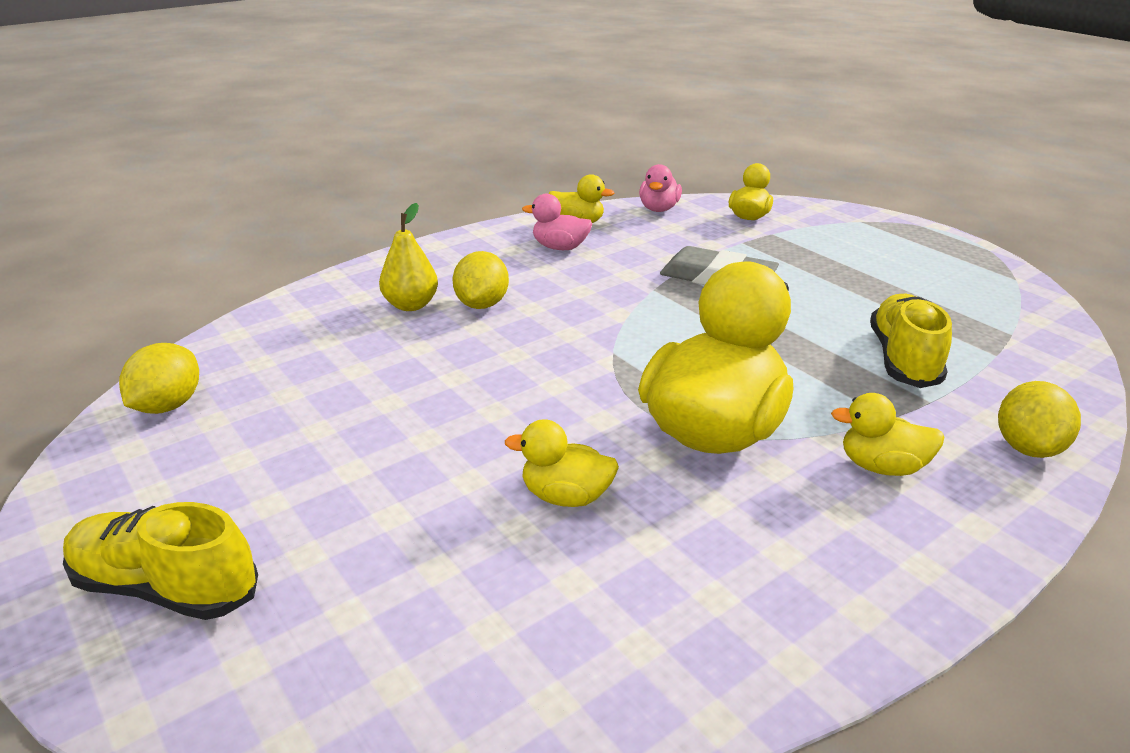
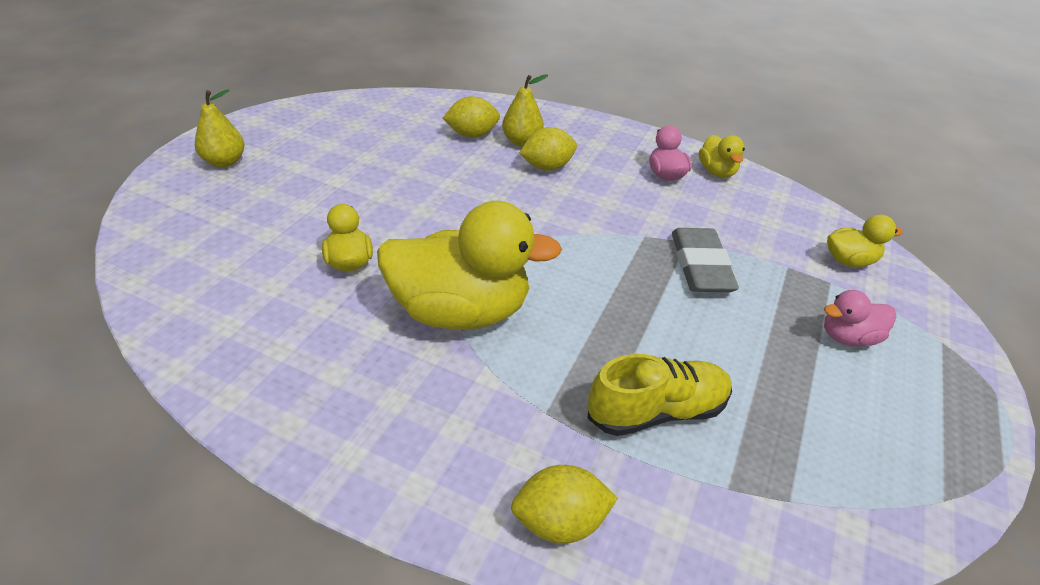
camera: 60 degrees right, 10 degrees up
(166, 587) = (225, 162): yellow shoe -> yellow pear
(168, 406) = (360, 108): yellow lemon -> yellow lemon (472, 135)
(659, 209) = (797, 205): pink duck -> pink duck (848, 337)
(882, 467) = (467, 415): yellow duck -> none

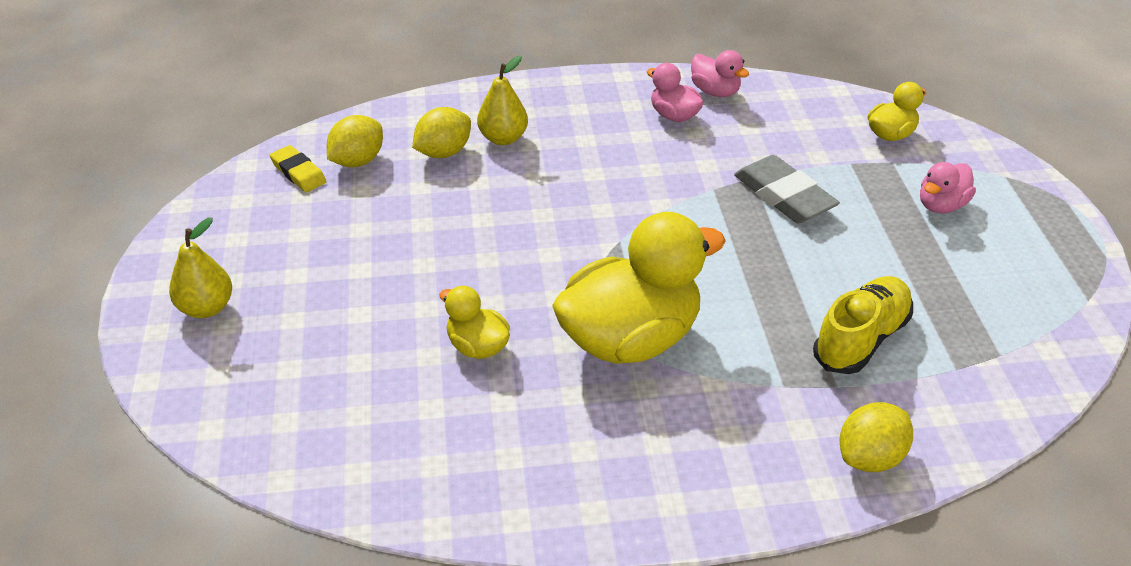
camera: 30 degrees left, 0 degrees up
(370, 111) = (298, 172): none -> yellow eraser
(547, 167) = (557, 156): yellow lemon -> yellow lemon (357, 161)
(717, 172) = (715, 92): yellow duck -> pink duck

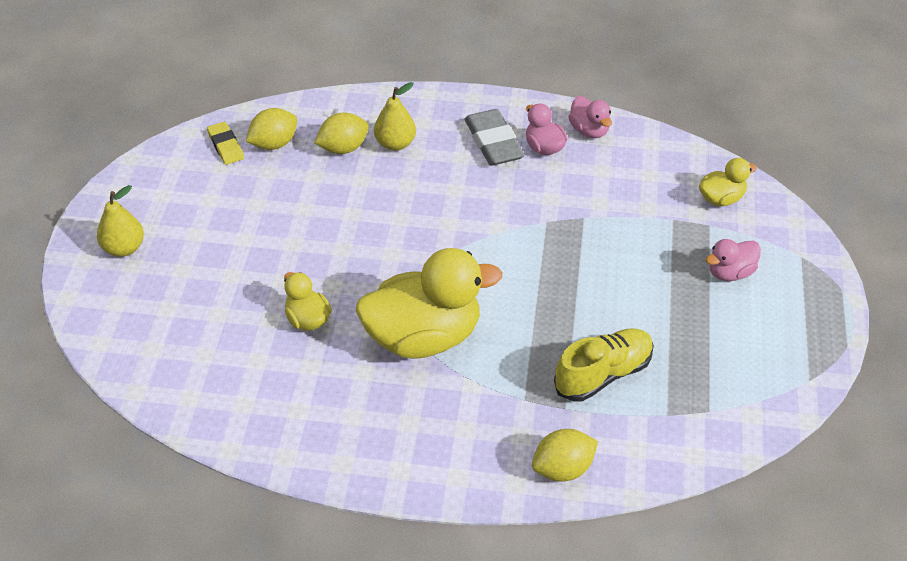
camera: 15 degrees right, 5 degrees up
(784, 196) = (601, 239): grey eraser -> grey eraser (493, 142)

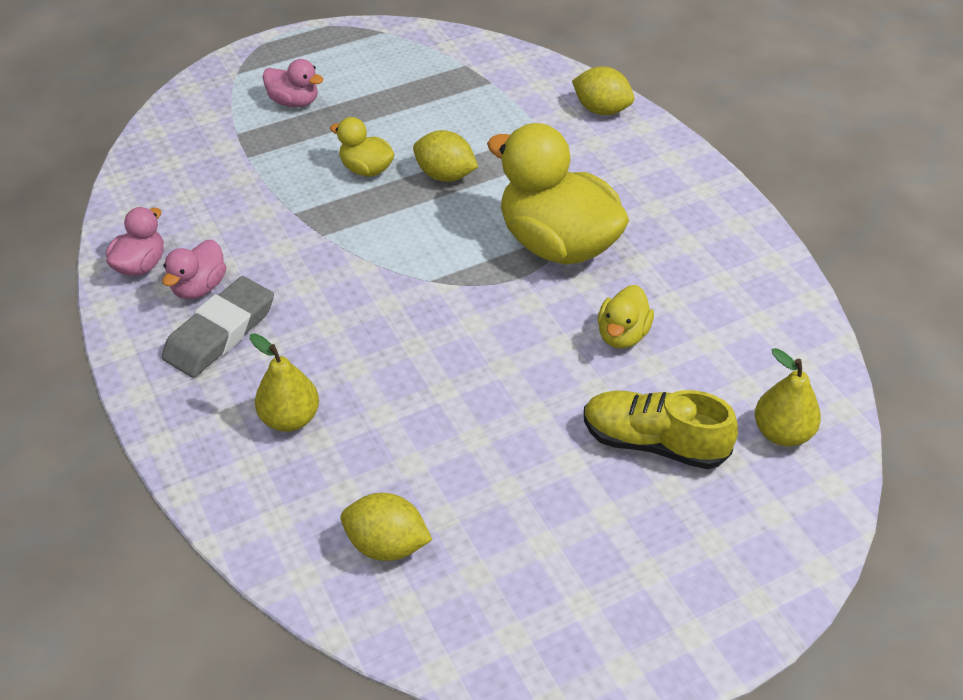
camera: 125 degrees left, 0 degrees up
(124, 248) = (700, 571): yellow pear -> yellow pear (782, 433)
(226, 146) = (434, 599): yellow eraser -> none
(343, 148) = (338, 465): yellow lemon -> yellow lemon (445, 175)
(603, 374) = (485, 126): yellow shoe -> yellow shoe (654, 443)
(721, 199) = (191, 138): yellow duck -> yellow duck (366, 169)

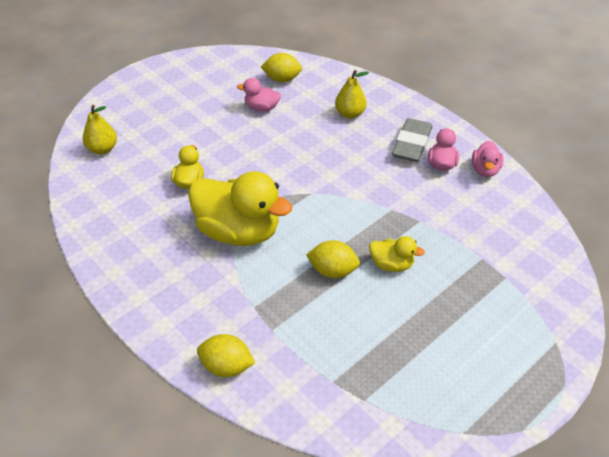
camera: 165 degrees right, 0 degrees up
(294, 102) = (485, 318): pink duck -> pink duck (261, 108)
(654, 443) = (169, 134): yellow shoe -> none

